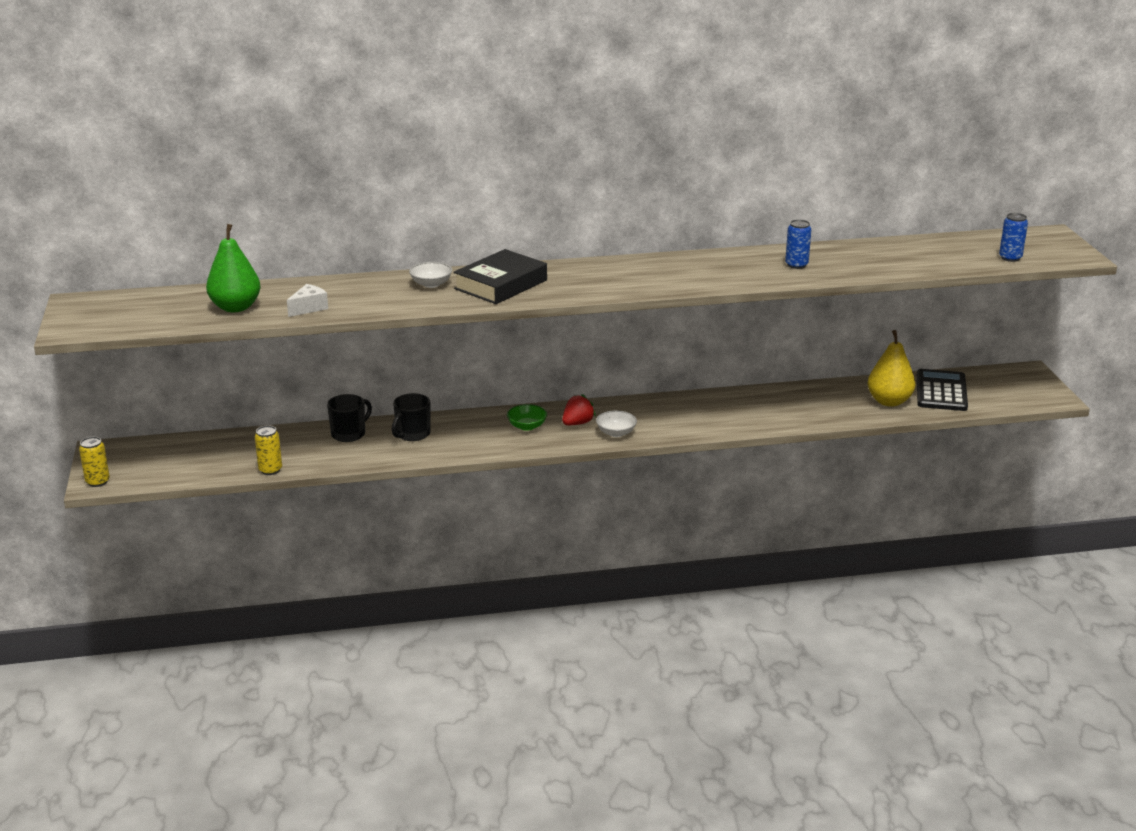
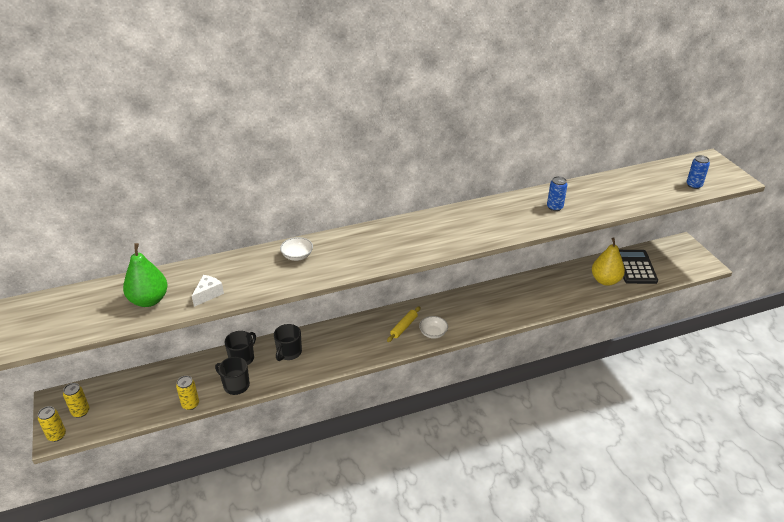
camera: 10 degrees left, 10 degrees up
(131, 464) = (80, 412): none -> yellow can
(333, 458) = (235, 385): none -> black mug
(500, 284) = (350, 251): black book -> none
(527, 426) = (369, 334): green bowl -> none
(577, 423) = (404, 327): red strawberry -> yellow rolling pin

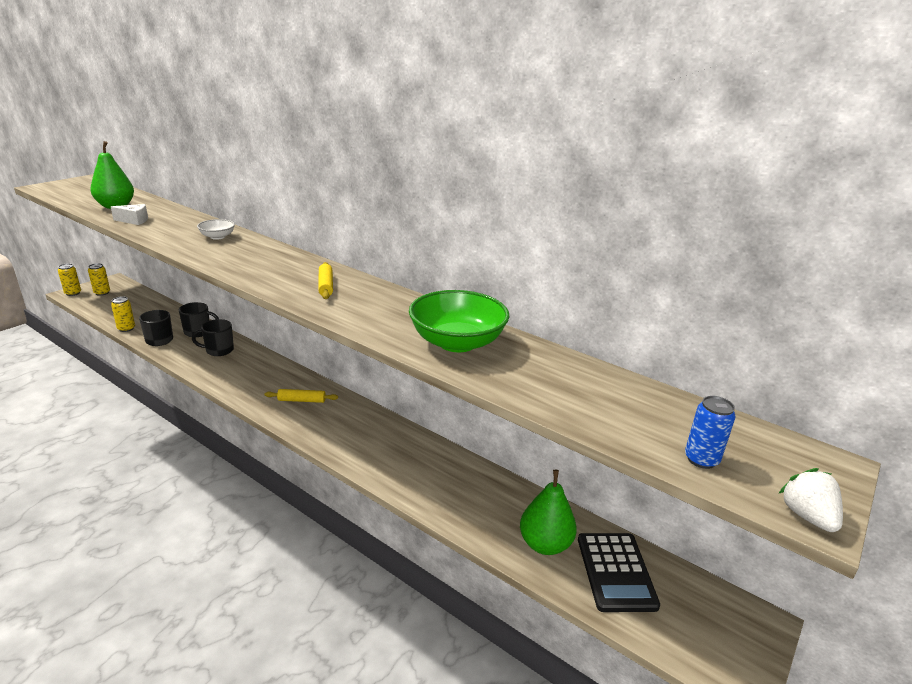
camera: 55 degrees right, 10 degrees down
(433, 333) = (305, 422): white bowl -> none
(441, 229) = (326, 286): none -> yellow rolling pin
(554, 207) = (457, 342): blue can -> green bowl
(605, 280) = (545, 544): yellow pear -> green pear
(635, 267) = (616, 572): black calculator -> black calculator turned 120 degrees clockwise
(737, 181) = (807, 516): none -> white strawberry

